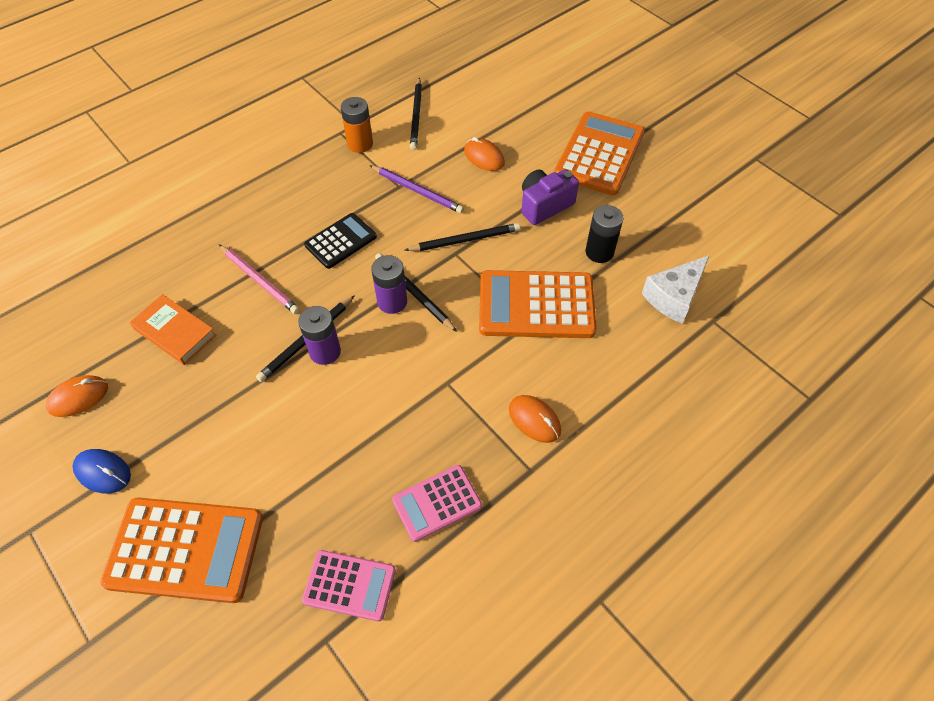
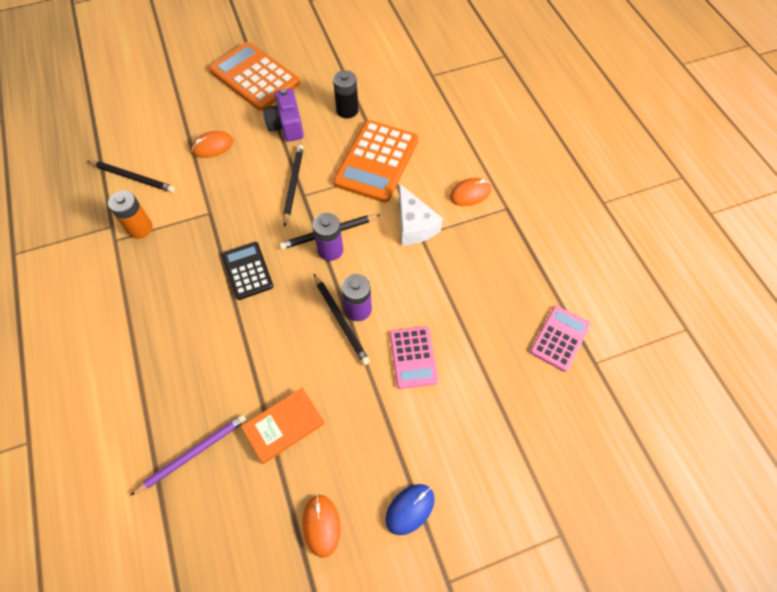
camera: 70 degrees left, 5 degrees up
(185, 549) = (502, 448): orange calculator -> none
(260, 281) = (259, 344): pink pencil -> none
(417, 191) = (223, 201): purple pencil -> purple pencil (193, 453)
(437, 503) = (514, 269): pink calculator -> pink calculator (413, 357)
(674, 297) = (404, 86): white cheese -> white cheese (414, 225)

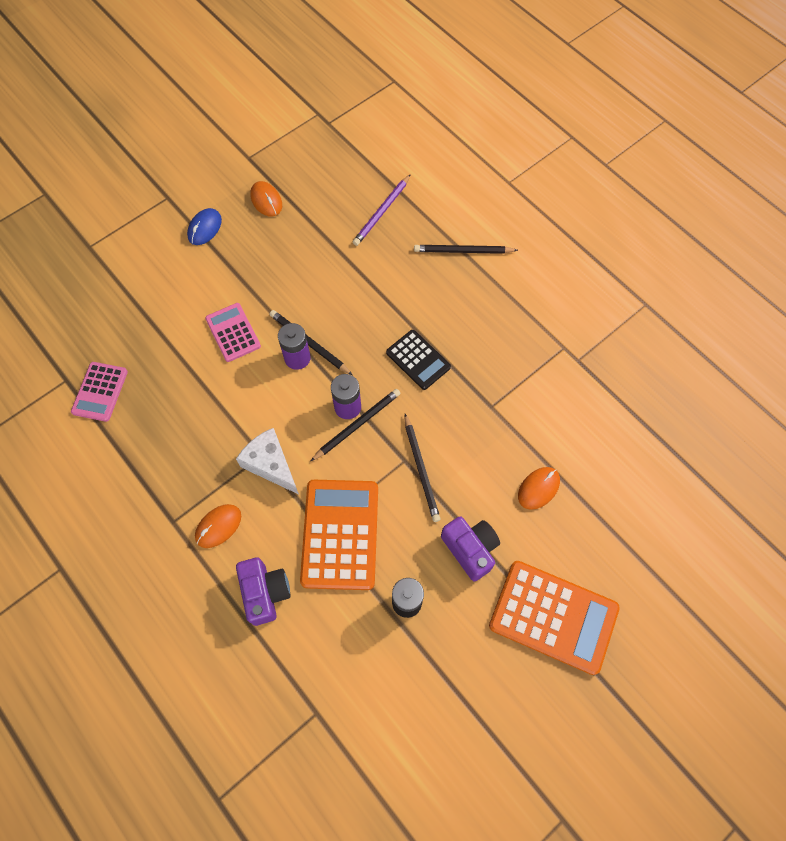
camera: 160 degrees right, 5 degrees up
(133, 177) = (596, 419): black pencil -> black pencil (463, 251)
(140, 228) = (548, 367): orange battery -> none
(284, 426) = (321, 249): orange book -> none
(445, 143) = (265, 592): none -> purple camera

